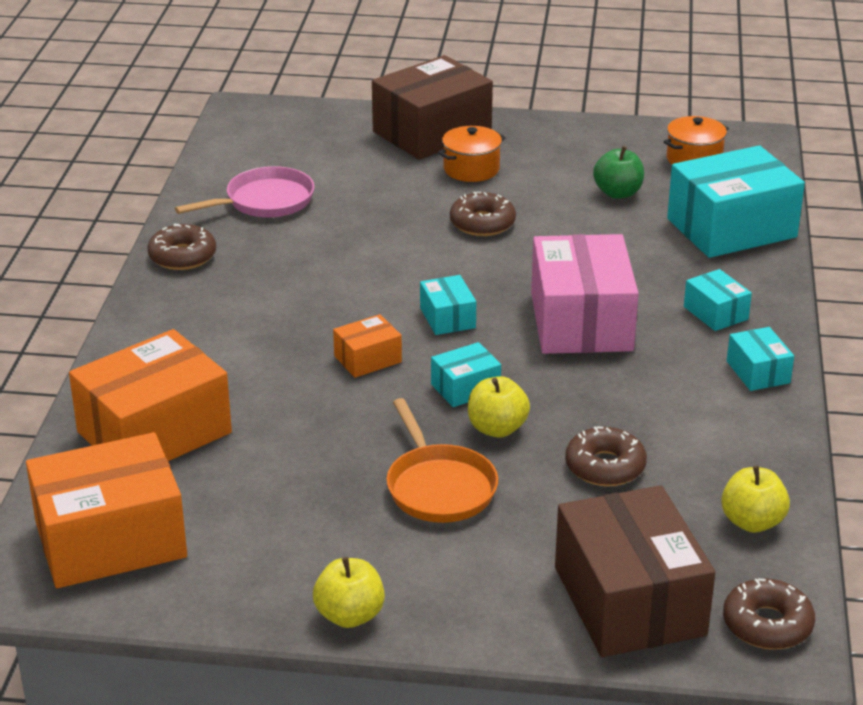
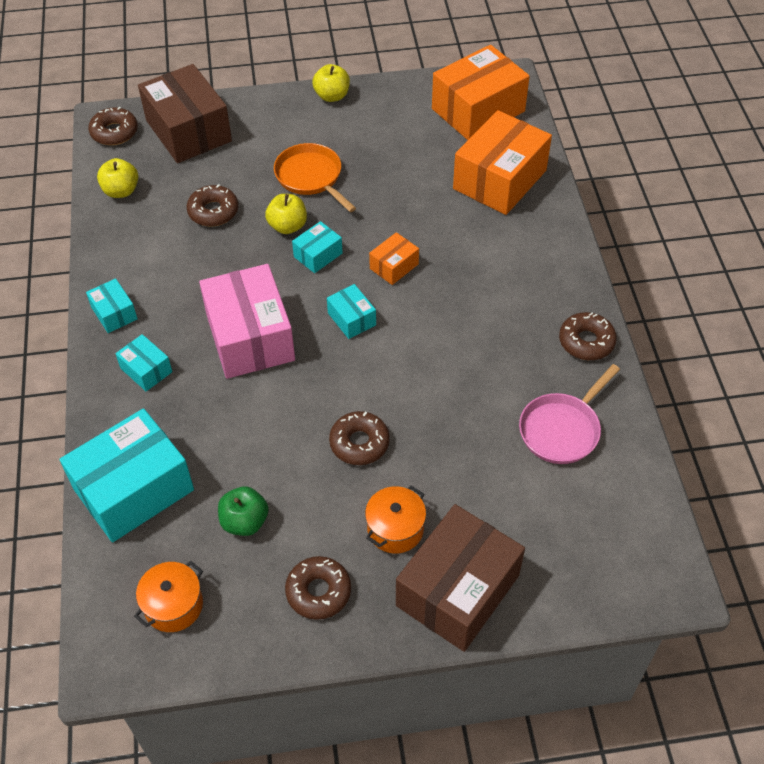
camera: 165 degrees right, 20 degrees up
(558, 148) = (318, 592): none -> brown donut

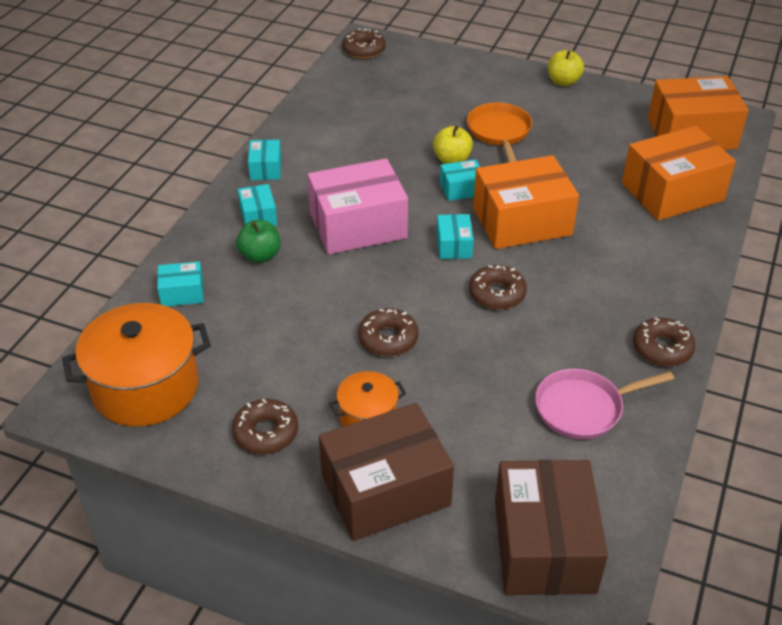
camera: 30 degrees right, 10 degrees down
(121, 191) = (337, 90): yellow apple -> none
(134, 489) = (182, 293): turquoise box -> turquoise box, size x0.47
(173, 605) = (145, 387): orange pot -> orange pot, size x1.89
(188, 131) = (423, 67): brown box -> brown box (544, 546)
(213, 211) = (398, 128): brown donut -> brown donut (497, 294)
(245, 521) = (248, 354): green apple -> green apple (260, 255)
(250, 337) = (358, 225): pink box -> pink box turned 60 degrees clockwise
(394, 266) = (522, 221): orange box -> orange box, size x2.12

